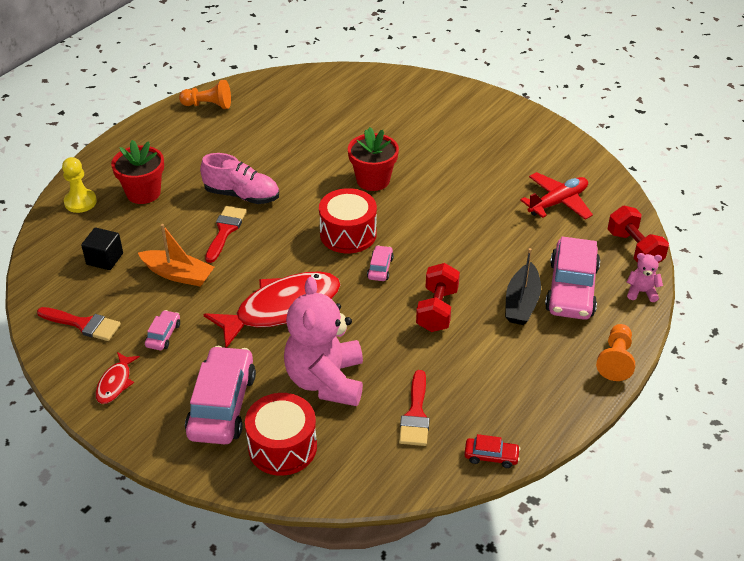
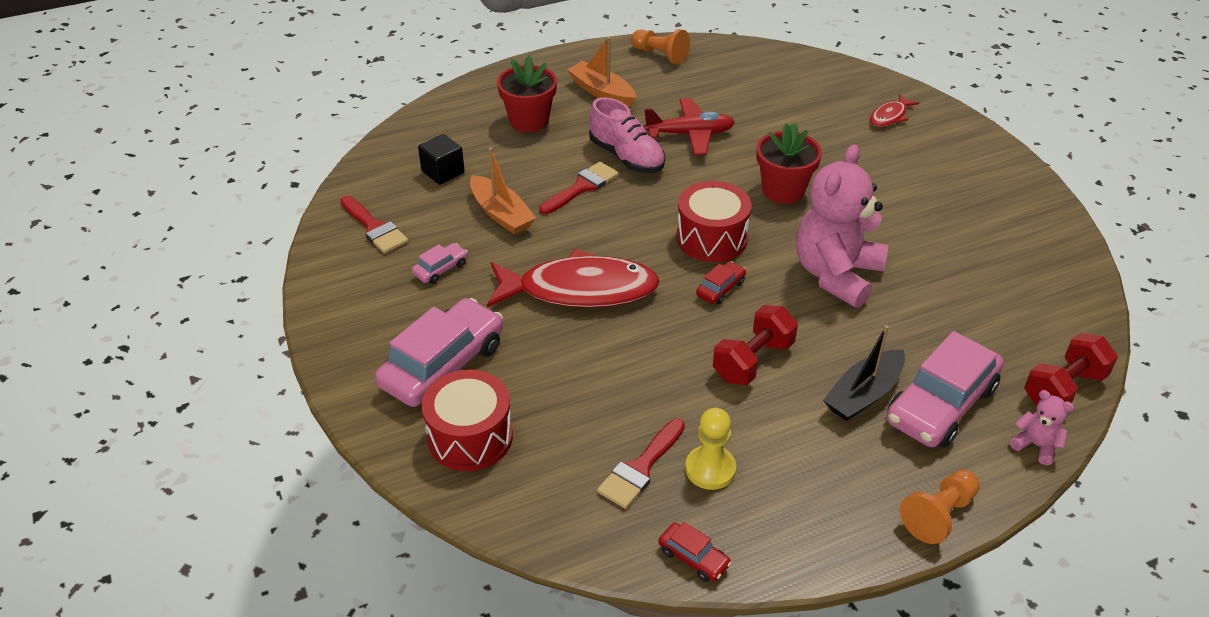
camera: 30 degrees right, 0 degrees up
(80, 202) = (462, 109): yellow pawn -> yellow pawn (710, 469)
(115, 383) = (359, 298): red fish -> red fish (890, 116)
(184, 150) = (602, 92): none -> orange boat
(326, 381) = (569, 386): pink teddy bear -> pink teddy bear (836, 274)
(380, 268) = (720, 289): pink car -> red car
(558, 202) = (997, 295): red plane -> red plane (690, 134)
(634, 249) = (1063, 389): red dumbbell -> red dumbbell turned 45 degrees clockwise

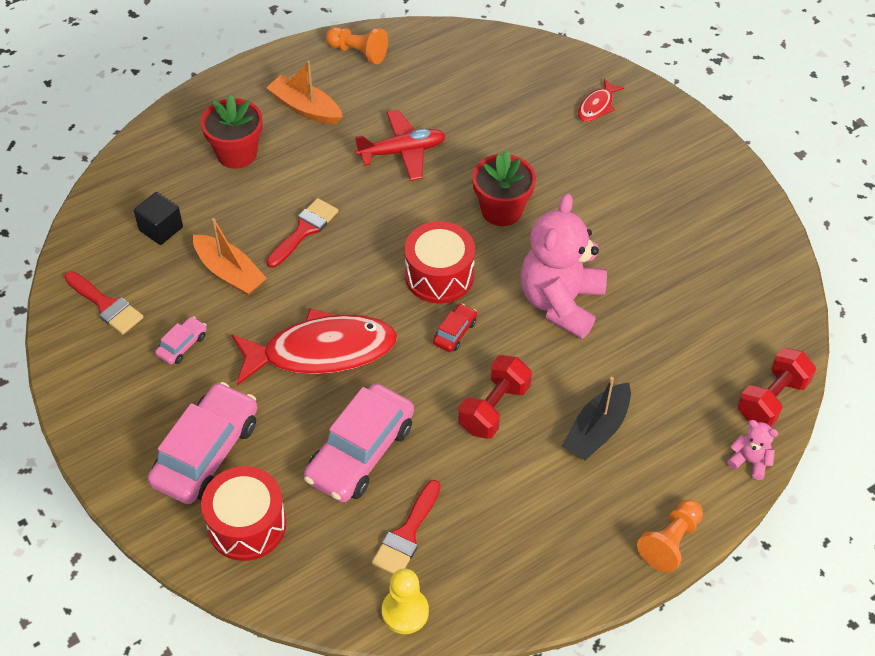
camera: 10 degrees left, 10 degrees up
(626, 157) = (343, 188): pink shoe -> none
(693, 558) = (465, 615): red car -> none
(710, 469) = (469, 526): yellow pawn -> yellow pawn (405, 612)
(940, 404) = (665, 430): pink car -> pink car (360, 452)

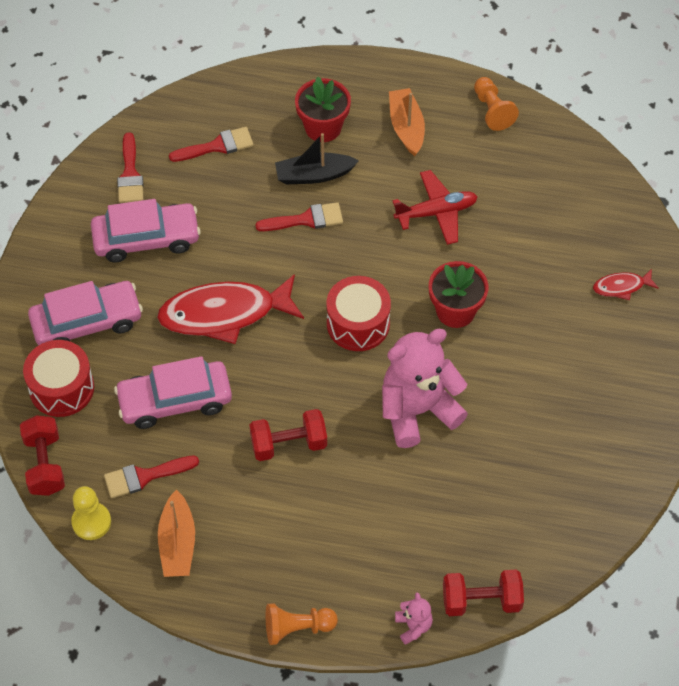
camera: 45 degrees right, 5 degrees up
(161, 229) = (217, 146): black cube -> red brush
(182, 345) = (146, 239): pink car -> pink car, size x2.21
(229, 272) = (227, 212): orange boat -> orange boat (177, 543)
(306, 601) = (45, 464): none -> red dumbbell
(321, 351) = (224, 314): red fish -> red fish turned 135 degrees clockwise
(402, 152) = (436, 212): red plane -> red plane turned 45 degrees counterclockwise
(455, 332) = (322, 372): red car -> none
(597, 430) = (337, 516): black boat -> black boat (314, 175)

